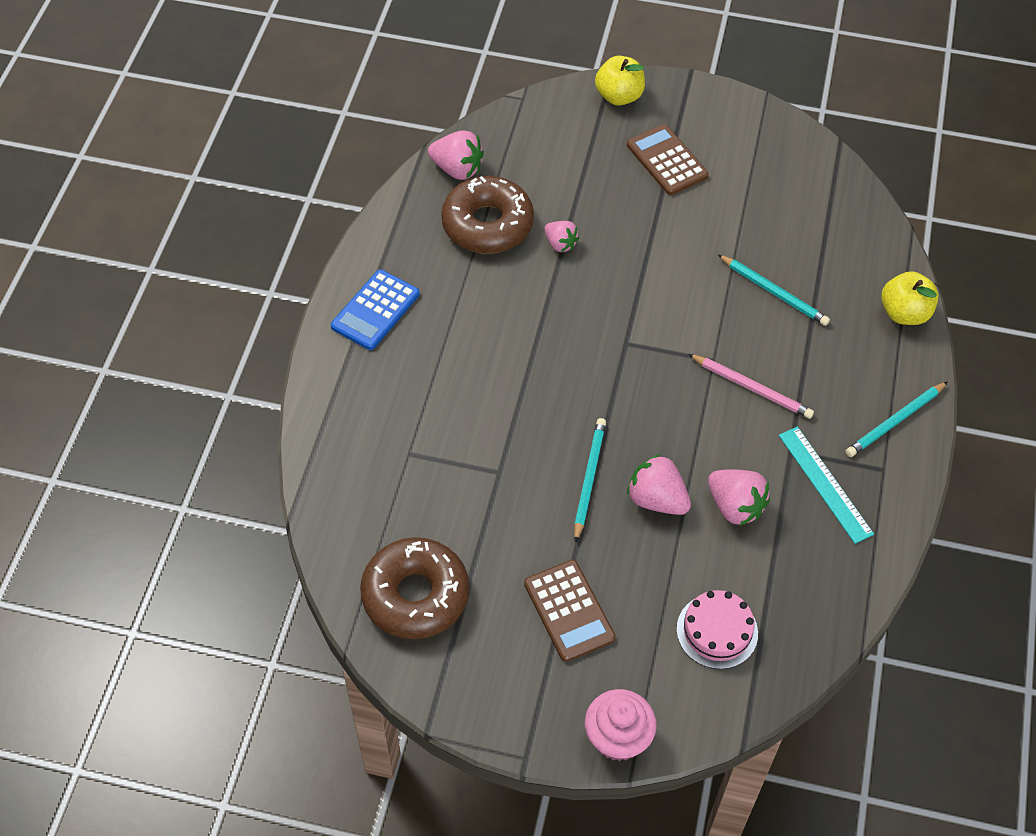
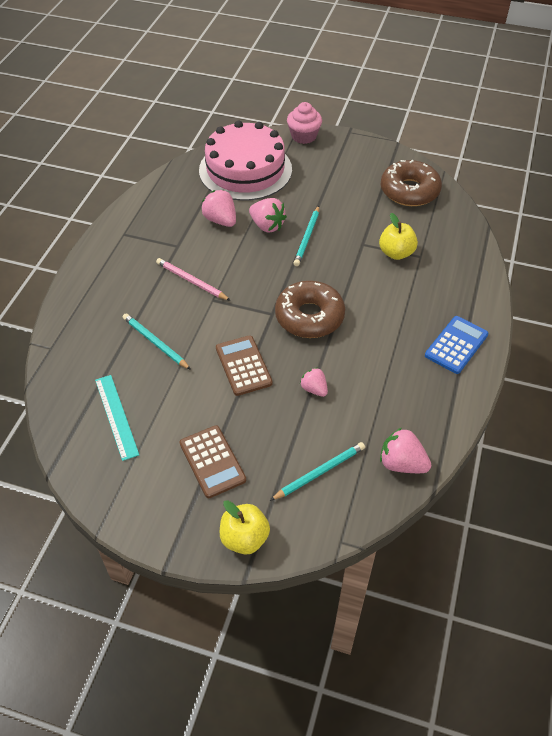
camera: 175 degrees left, 5 degrees down
(487, 224) = (373, 409): brown donut -> brown donut (309, 316)
(569, 611) = (324, 181): brown calculator -> brown calculator (243, 366)
(717, 631) = (245, 170): pink cake -> pink cake, size x2.13
(825, 484) = (162, 228): turquoise ruler -> turquoise ruler (116, 416)
(895, 421) = (104, 258): turquoise pencil -> turquoise pencil (319, 472)
(904, 313) = (65, 323): yellow apple -> yellow apple (396, 253)

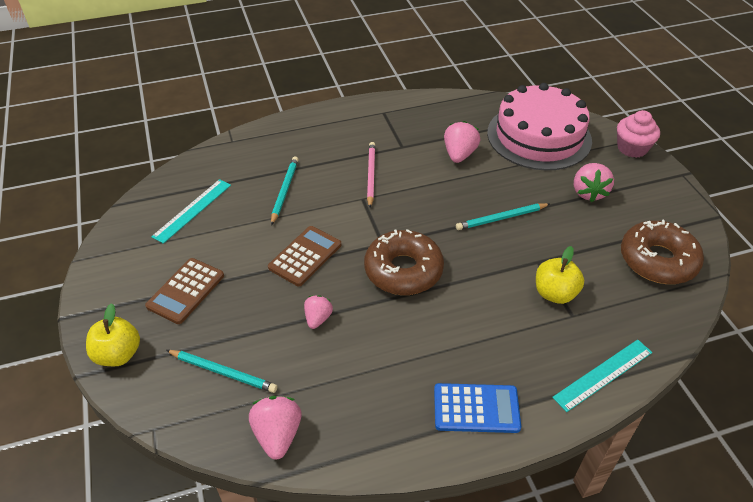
camera: 55 degrees right, 5 degrees down
(267, 226) = (485, 185): pink strawberry -> pink strawberry (588, 192)
(475, 271) = (603, 375): none -> turquoise ruler

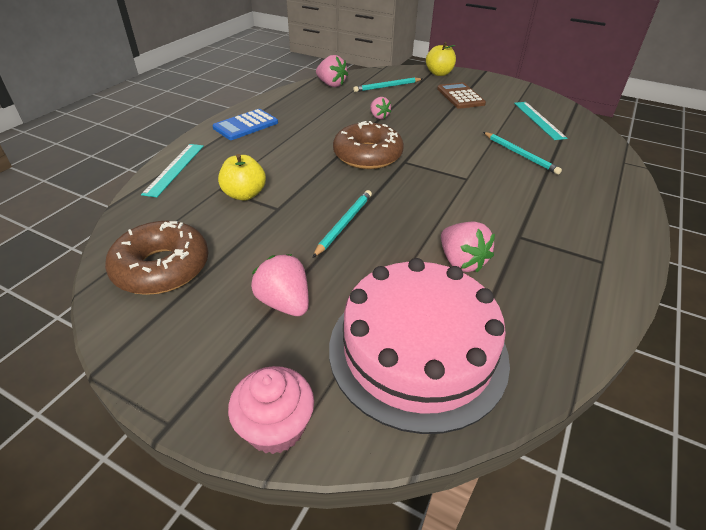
camera: 135 degrees right, 5 degrees down
(305, 256) = (436, 133): brown calculator -> none
(370, 175) = (493, 196): pink pencil -> none

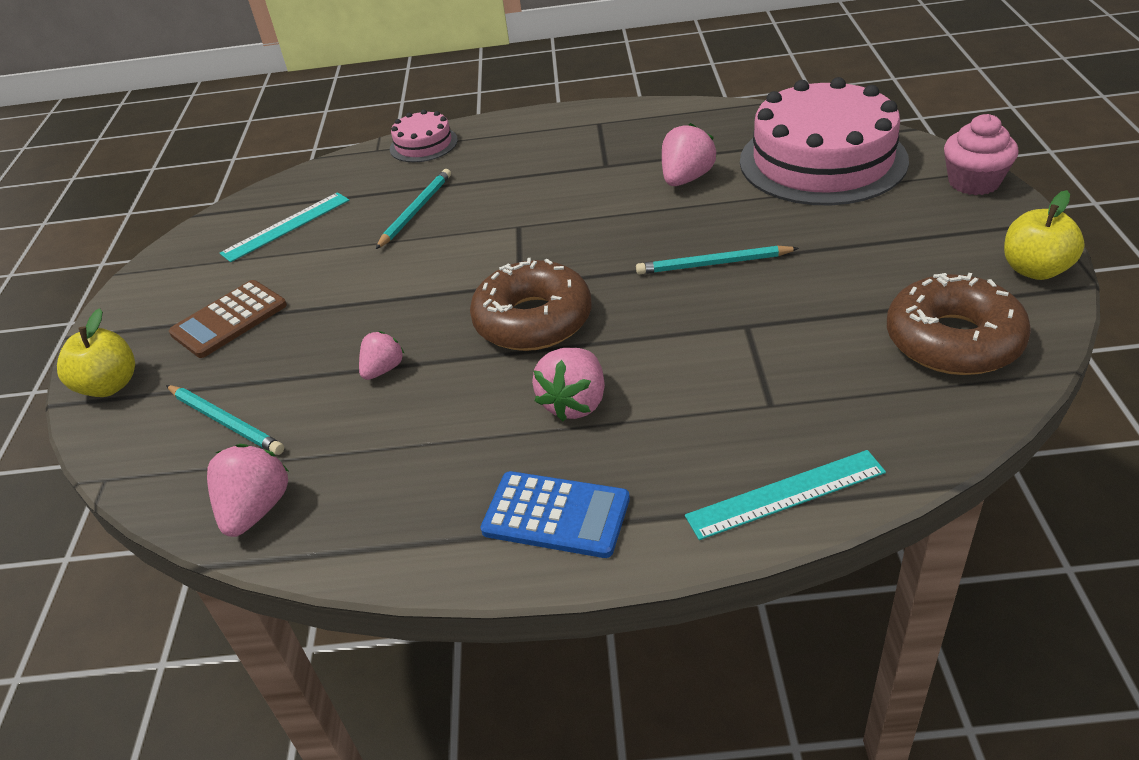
camera: 115 degrees left, 0 degrees up
(244, 194) = (754, 371): yellow apple -> yellow apple (1035, 269)
(284, 303) = (872, 238): pink strawberry -> pink strawberry (575, 403)
(619, 178) = (423, 144): none -> pink cake

